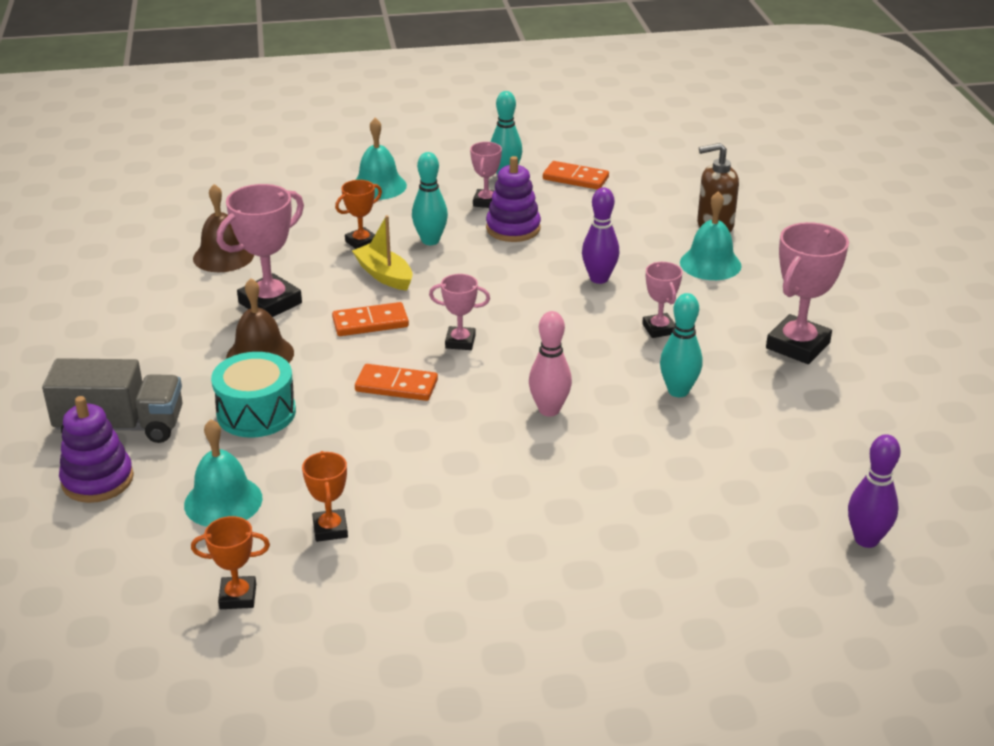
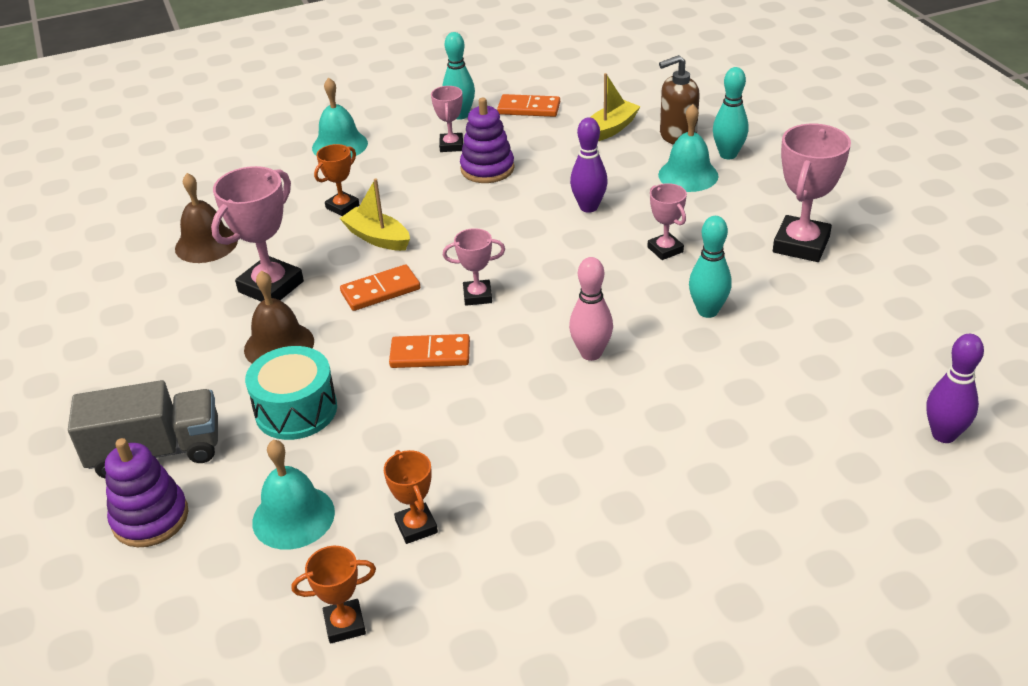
camera: 10 degrees left, 5 degrees up
(430, 241) = (410, 194): turquoise bowling pin -> turquoise bowling pin (728, 155)
(649, 209) = (610, 129): none -> yellow boat

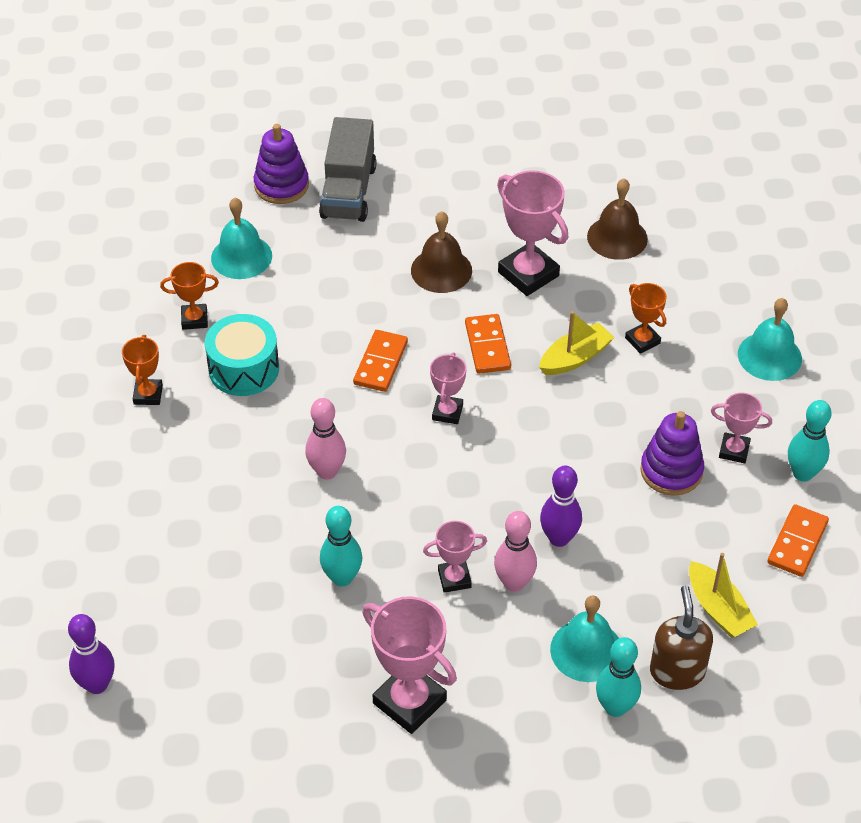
camera: 105 degrees right, 10 degrees up
(296, 410) = (354, 271): turquoise drum -> turquoise drum (244, 369)
(345, 624) = (132, 270): orange trophy -> orange trophy (148, 395)
(648, 219) = (514, 583): none -> pink bowling pin

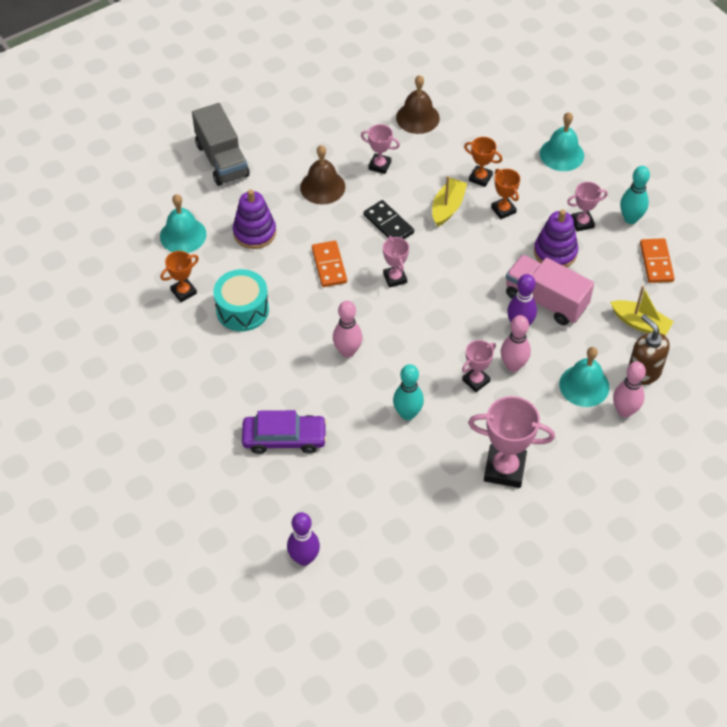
camera: 30 degrees left, 5 degrees up
(148, 395) = (191, 356): orange trophy -> orange trophy (503, 210)
(179, 536) = (284, 438): none -> purple car
(281, 185) = (173, 175): purple stacking toy -> purple stacking toy (254, 232)
(487, 346) = (388, 224): orange domino -> black domino
(528, 274) = (379, 165): pink trophy -> pink trophy, size x0.56
(615, 524) = (546, 300): none -> pink truck
(615, 707) = (624, 411): turquoise bowling pin -> pink bowling pin

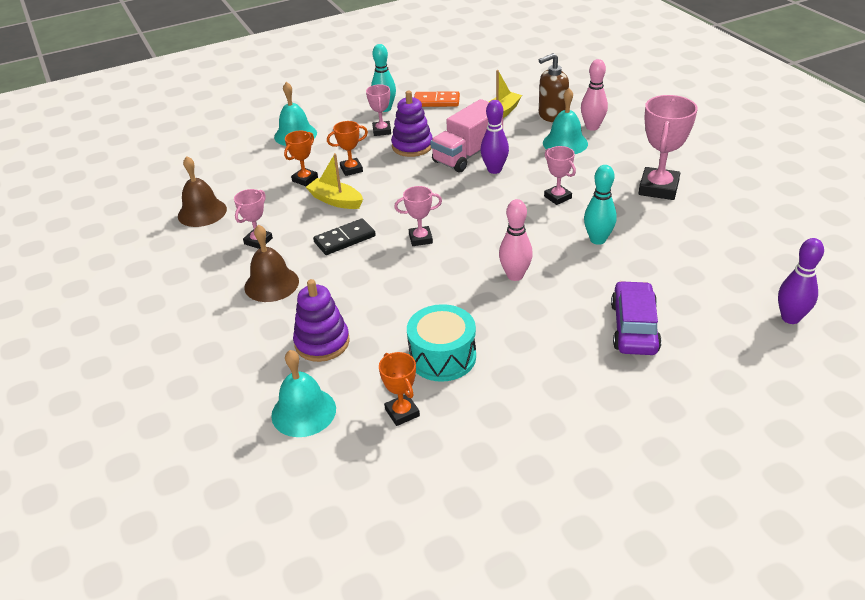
camera: 80 degrees left, 15 degrees down
(222, 160) = (186, 369): grey truck -> none
(329, 265) = (391, 284): orange domino -> none
(513, 366) = (541, 176): pink bowling pin -> none

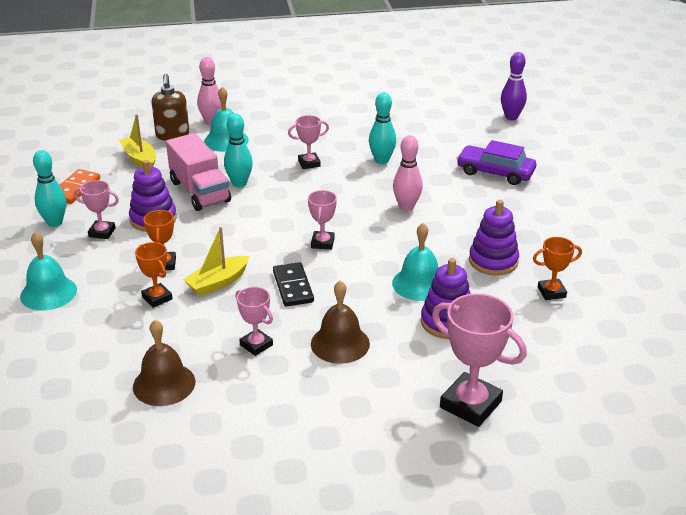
camera: 75 degrees left, 5 degrees down
(303, 412) = (534, 344): turquoise bell -> turquoise bell (419, 283)
(442, 357) = (493, 261): turquoise drum -> purple stacking toy
(494, 170) = (239, 183): purple bowling pin -> turquoise bowling pin
(658, 188) = (330, 119): pink trophy -> pink trophy (470, 404)

